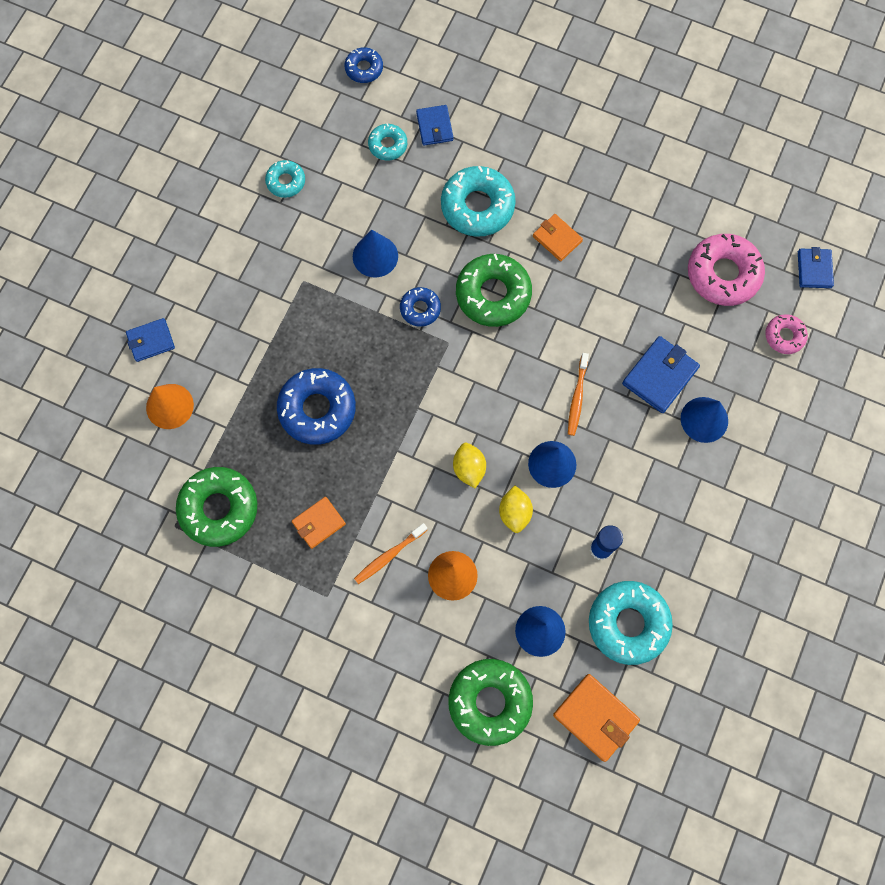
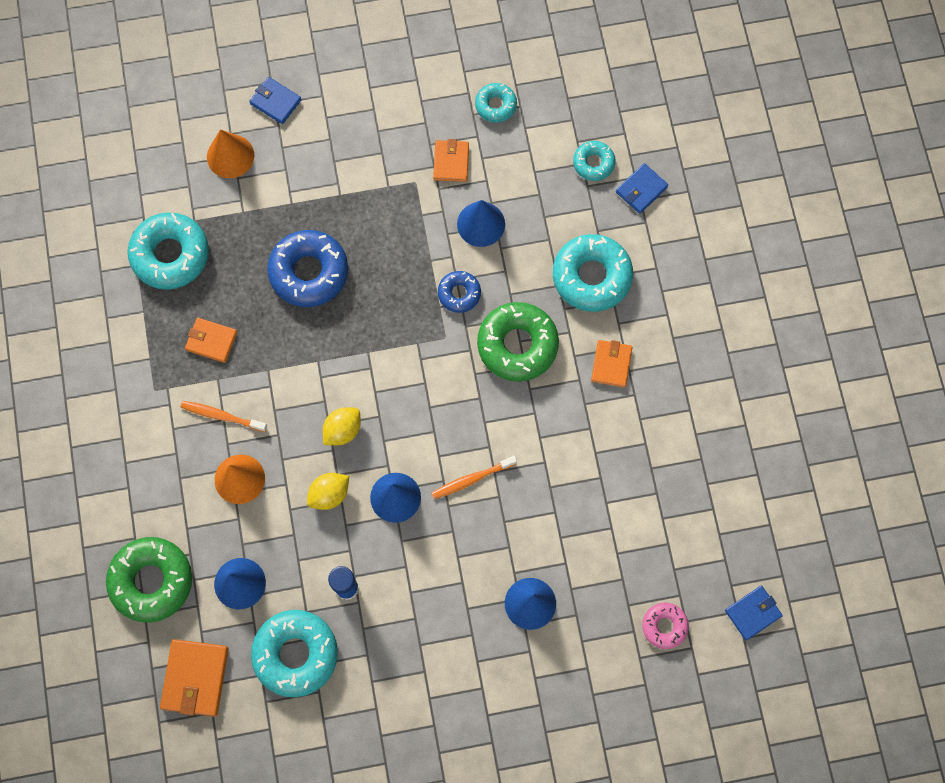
camera: 55 degrees right, 0 degrees up
(219, 508) = (170, 255): green donut -> turquoise donut
(307, 244) = (451, 162): none -> orange wallet
(364, 68) = (652, 93): blue donut -> none
(660, 376) = (544, 538): blue wallet -> none
(723, 274) = (686, 532): pink donut -> none

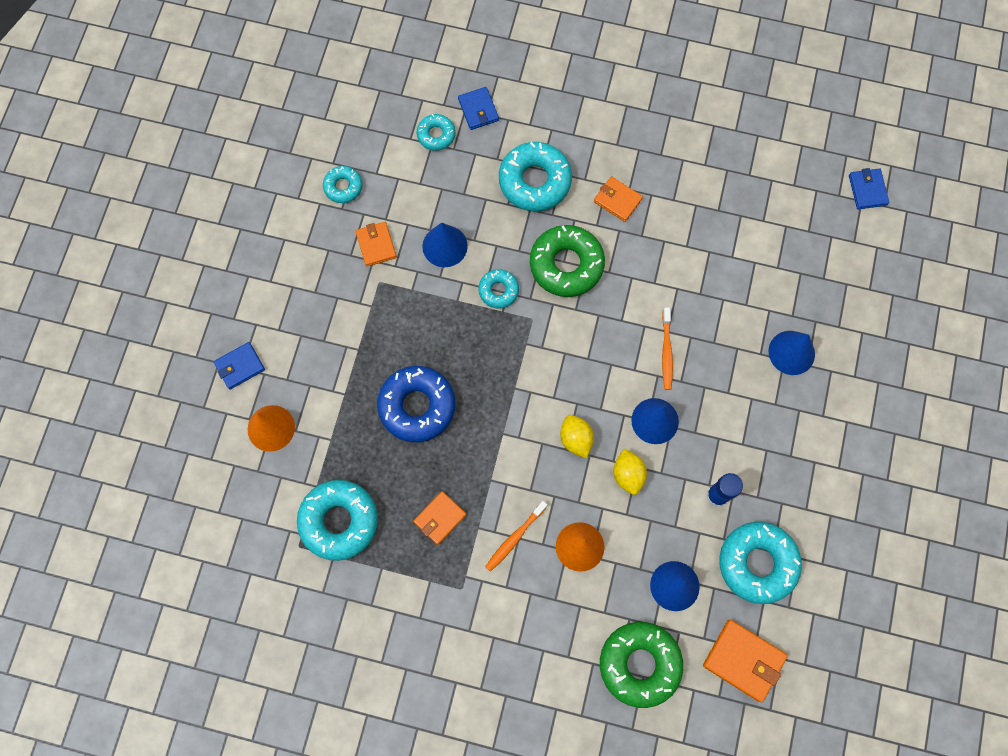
camera: 65 degrees left, 0 degrees up
(451, 162) = (376, 245): orange wallet -> orange wallet turned 45 degrees clockwise
(459, 293) = (498, 290): blue donut -> turquoise donut
(664, 626) = (852, 259): pink donut -> none

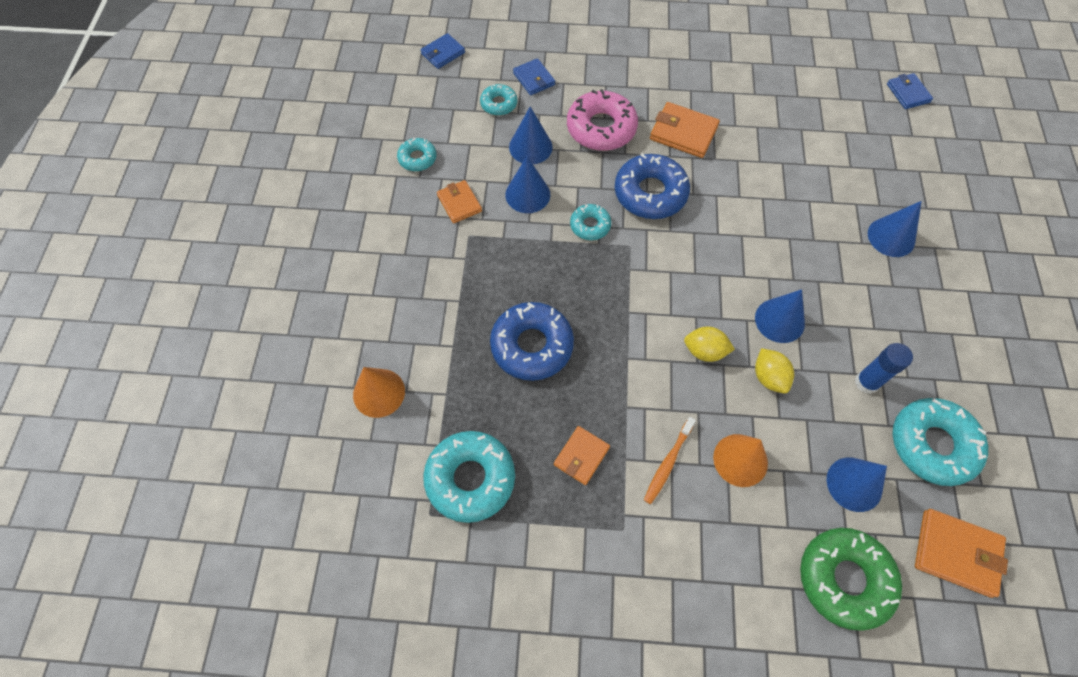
camera: 10 degrees left, 10 degrees down
(240, 366) = (336, 336): blue wallet -> blue wallet (443, 53)
(458, 192) = (530, 147): none -> blue cone
(535, 181) = (601, 128): turquoise donut -> pink donut
(566, 264) = (650, 193): green donut -> blue donut
(575, 439) = (704, 351): yellow lemon -> yellow lemon turned 45 degrees counterclockwise
(617, 200) = (683, 133): orange wallet -> orange wallet, size x1.52
(666, 352) = (770, 255): orange toothbrush -> none

